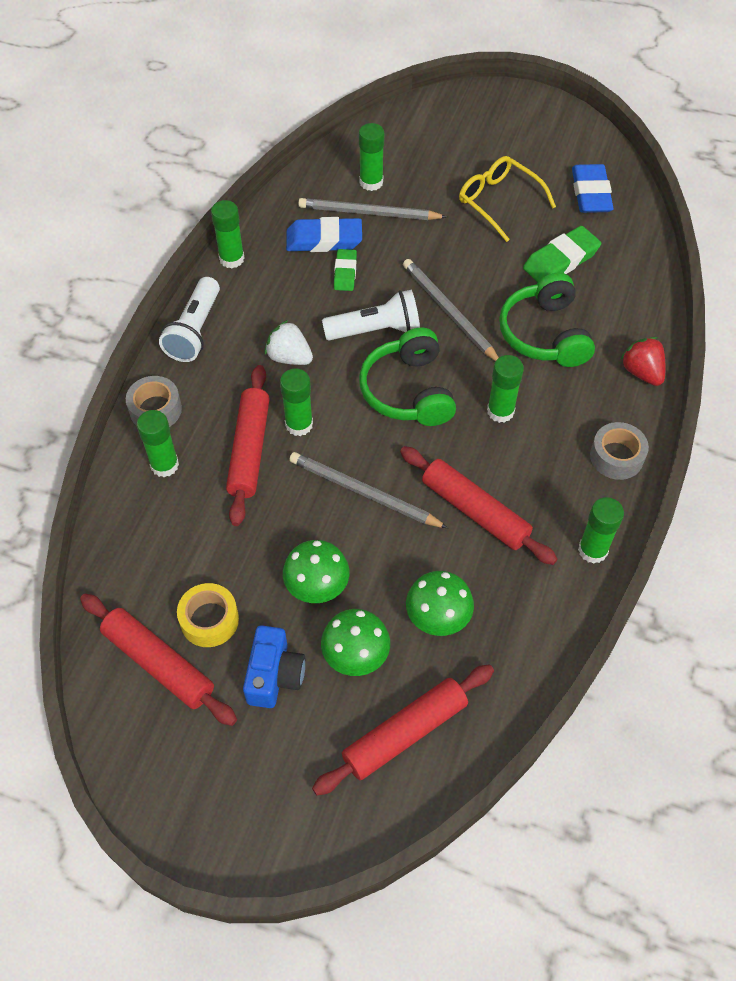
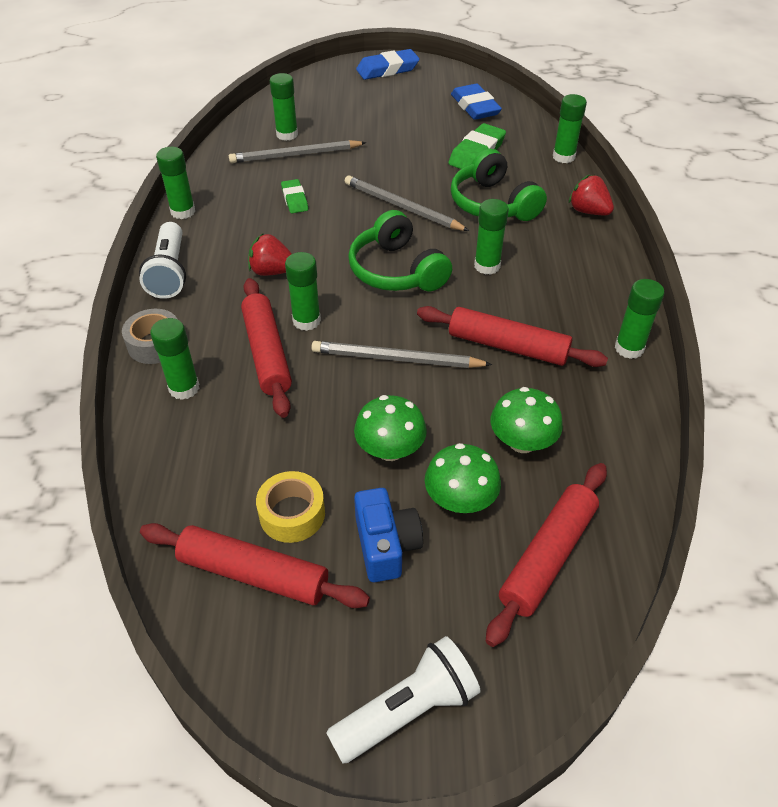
camera: 20 degrees left, 10 degrees down
(289, 357) = (272, 271): white strawberry -> red strawberry
(324, 240) = (264, 181): blue eraser -> blue eraser (387, 69)
(375, 330) = (343, 234): white flashlight -> white flashlight (407, 710)
(499, 202) = (404, 126): yellow glasses -> none
(616, 457) = (605, 274): grey tape -> none
(654, 291) = (563, 157): none -> green glue stick

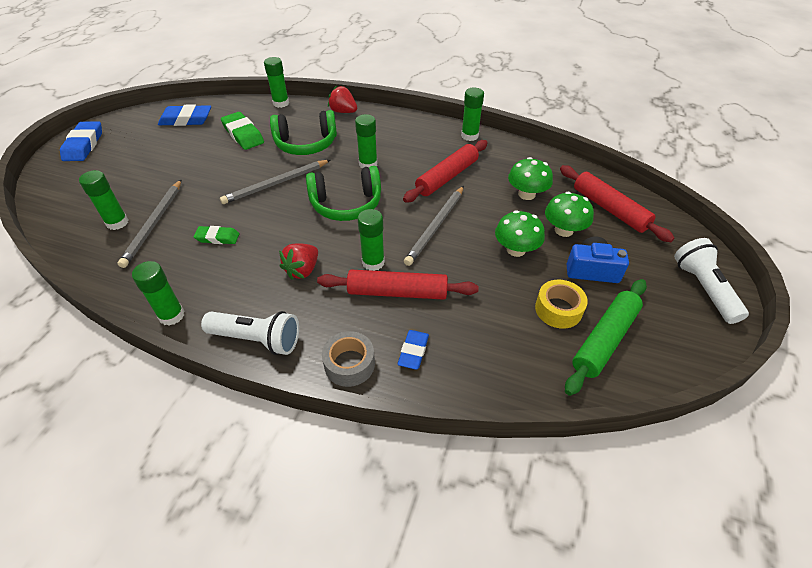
camera: 70 degrees left, 0 degrees up
(184, 388) = (413, 351): green glue stick -> blue eraser
(253, 574) = (604, 340): red rolling pin -> green rolling pin
(588, 211) = (343, 112): red strawberry -> red strawberry turned 60 degrees clockwise

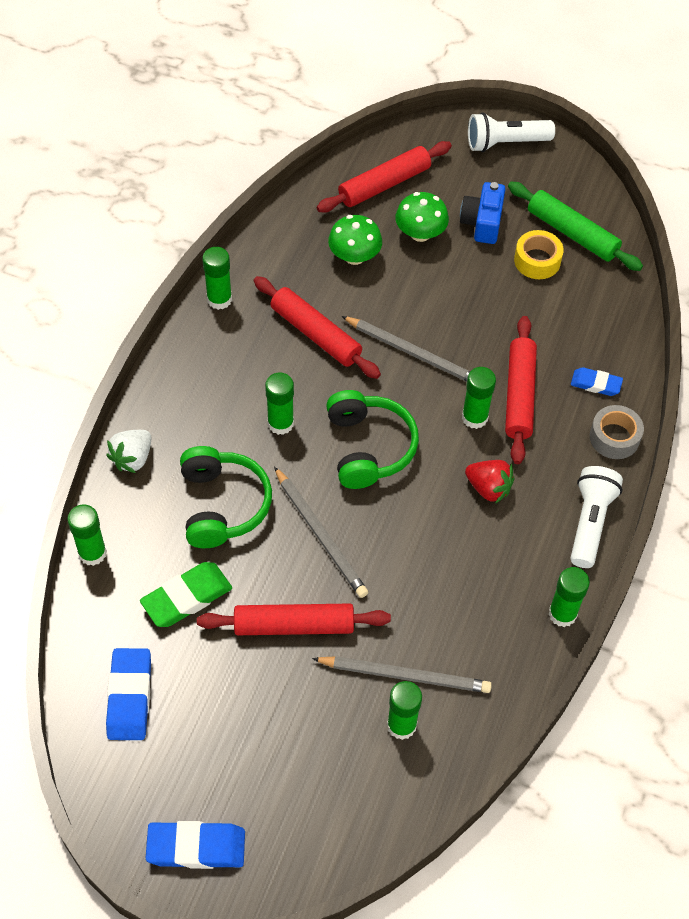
camera: 90 degrees left, 10 degrees up
(211, 174) = (294, 625): none -> red rolling pin
(217, 237) = (432, 590): green eraser -> none
(343, 112) = (132, 458): red strawberry -> white strawberry
(516, 249) = (452, 281): green mushroom -> none

